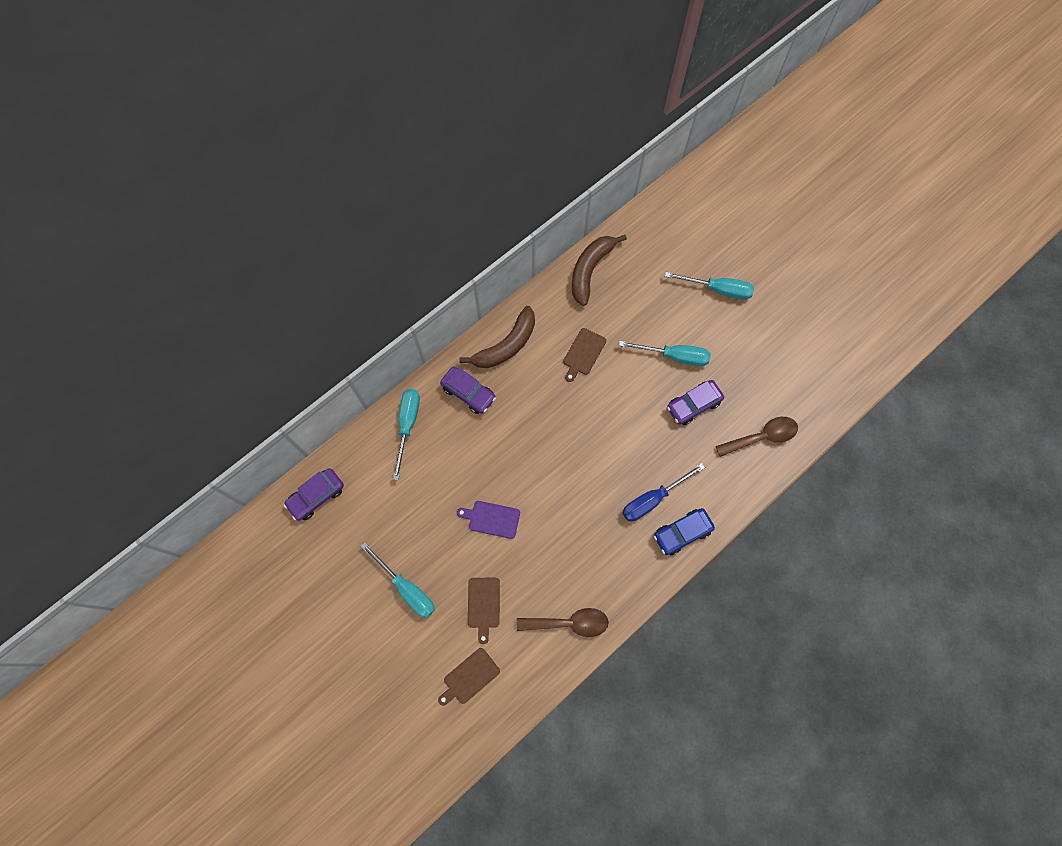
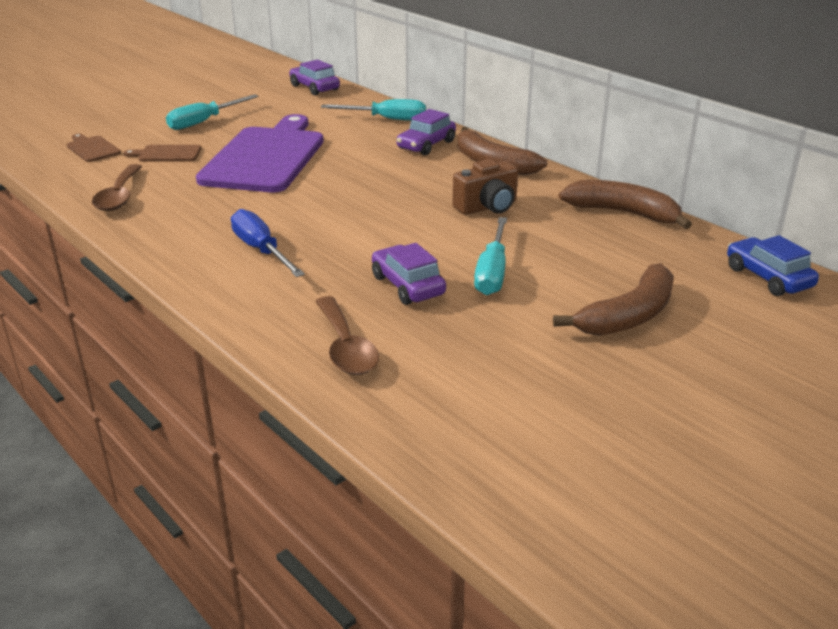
camera: 90 degrees right, 40 degrees down
(492, 519) = (266, 157): purple cutting board -> purple cutting board, size x2.43
(583, 353) = (487, 207): brown cutting board -> brown camera
(682, 533) = (203, 270): blue car -> blue car (768, 277)
(718, 289) = (628, 316): turquoise screwdriver -> brown banana

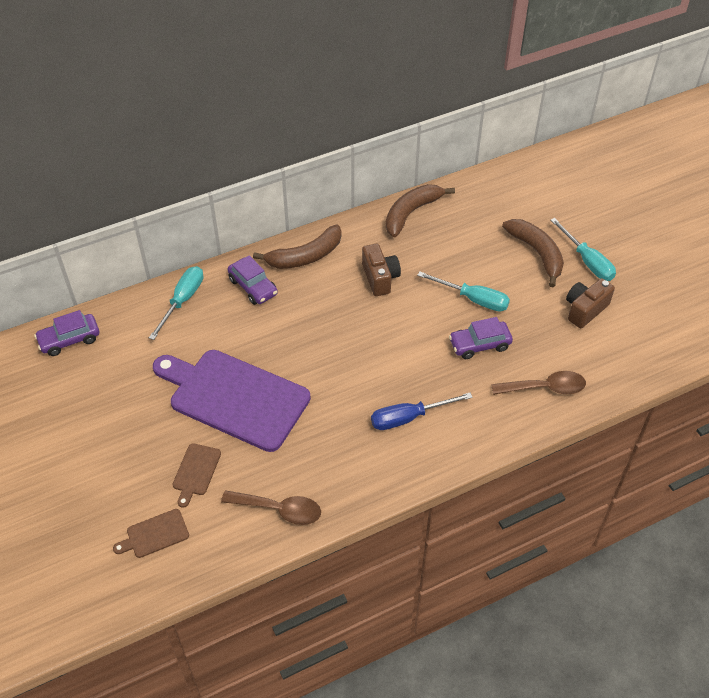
camera: 75 degrees left, 20 degrees up
(204, 122) = (123, 438): turquoise screwdriver -> turquoise screwdriver (587, 261)
(533, 372) = (585, 310): none -> brown camera
(768, 277) = (509, 182): blue car -> none

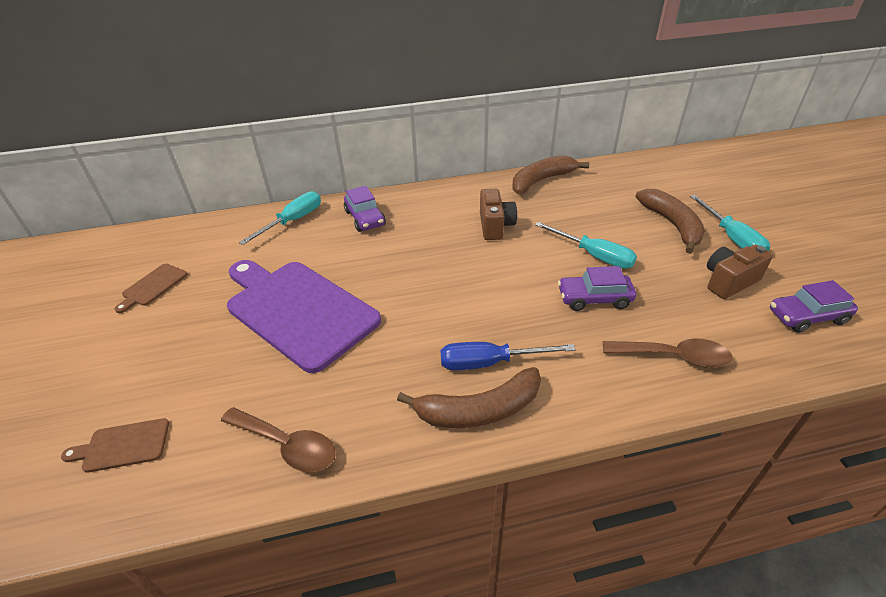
camera: 15 degrees right, 10 degrees down
(69, 339) = (171, 238): purple car -> purple car (807, 316)
(196, 472) = (214, 380): brown cutting board -> brown cutting board (153, 286)
(305, 256) = (426, 201): brown banana -> brown banana (479, 410)

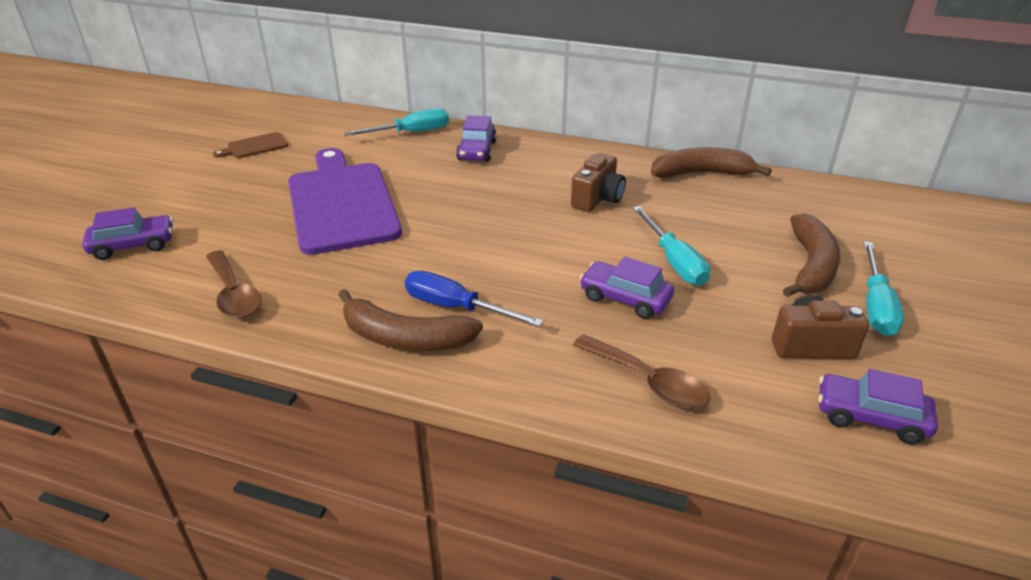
camera: 30 degrees right, 5 degrees down
(122, 446) = (133, 245): brown cutting board -> purple car

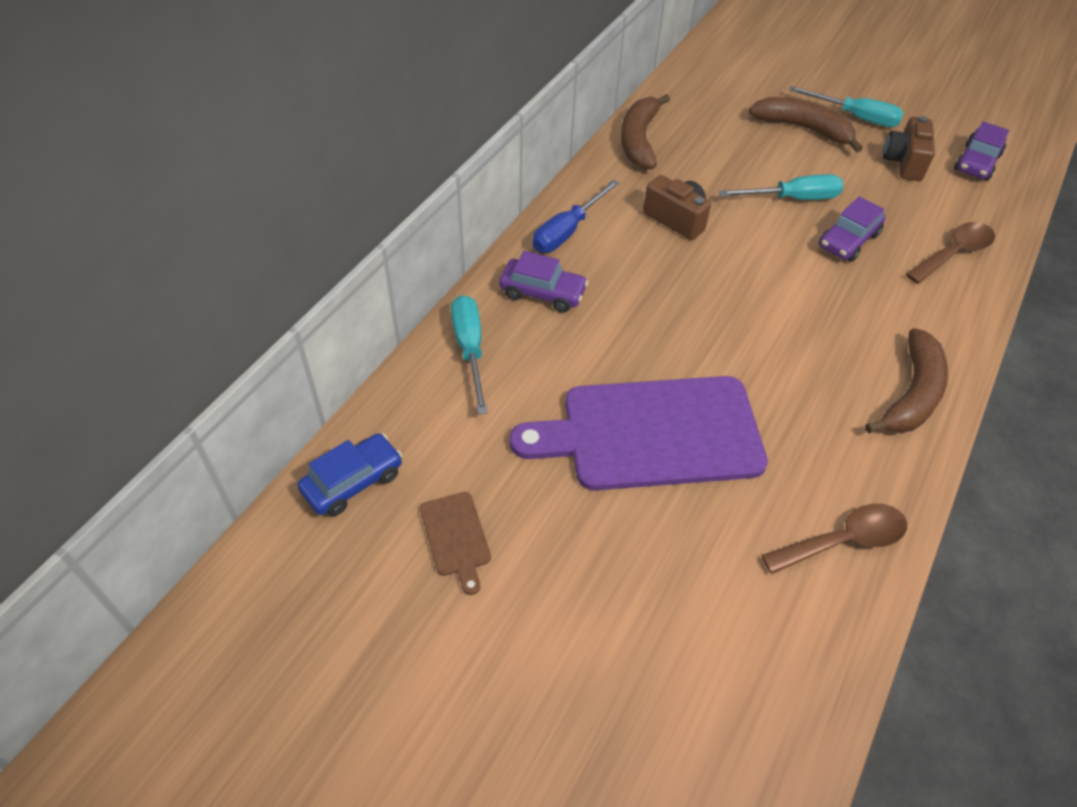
camera: 80 degrees left, 15 degrees up
(133, 245) = (731, 672): purple car -> none
(297, 114) = (353, 482): none -> blue car
(456, 307) = (863, 352): blue screwdriver -> blue screwdriver (567, 231)

